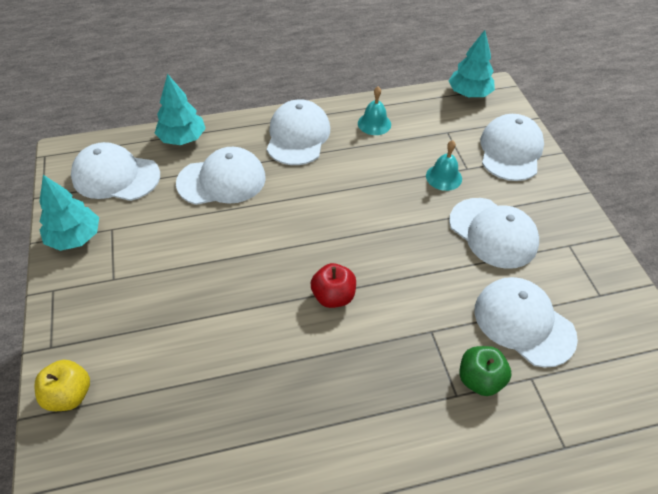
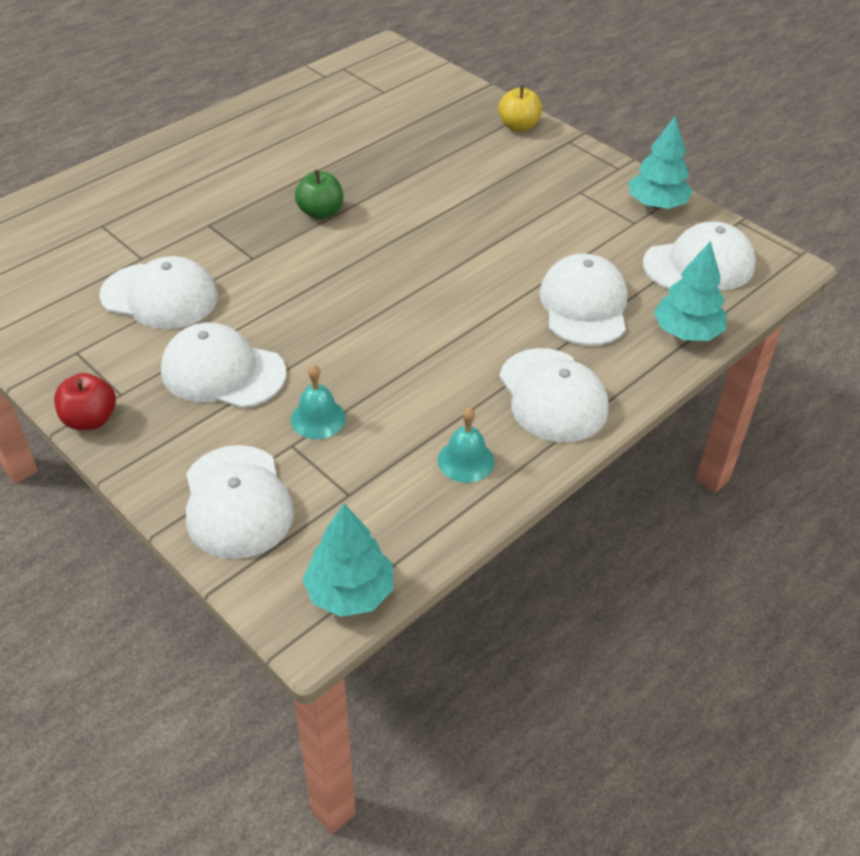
camera: 150 degrees right, 5 degrees down
(222, 180) = (584, 305): white cap -> white cap turned 135 degrees clockwise
(333, 296) = (366, 250): red apple -> red apple (90, 420)
(480, 379) = (191, 241): green apple -> green apple (321, 212)

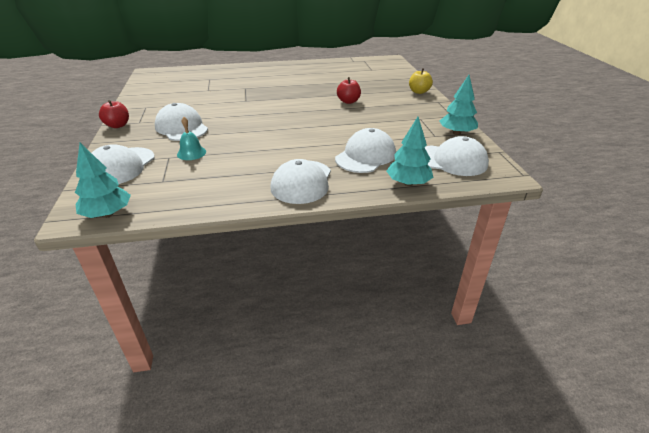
camera: 35 degrees right, 10 degrees down
(160, 296) = (196, 101): white cap -> none
(321, 212) = (292, 95): green apple -> none
(433, 192) = (348, 101): none -> red apple
(466, 460) = (226, 189): turquoise bell -> none

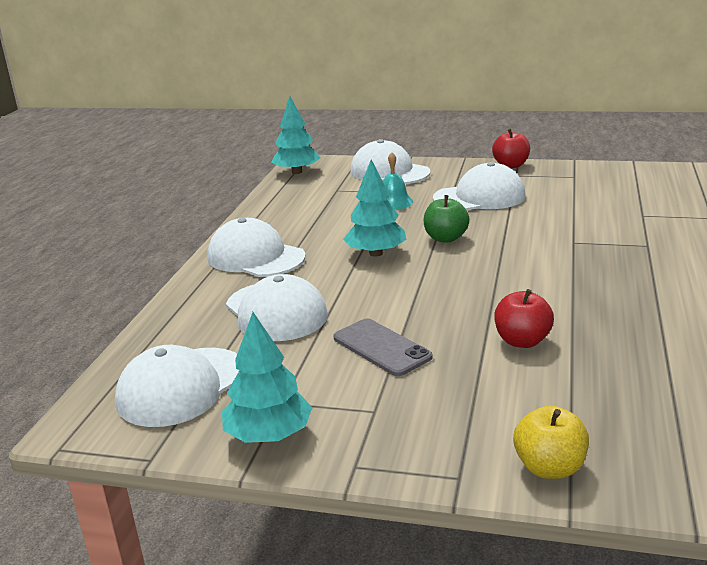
camera: 115 degrees right, 10 degrees down
(250, 128) = (445, 238): none -> green apple
(376, 124) = (381, 347): none -> grey phone
(408, 183) = (169, 327): turquoise tree -> turquoise tree (376, 253)

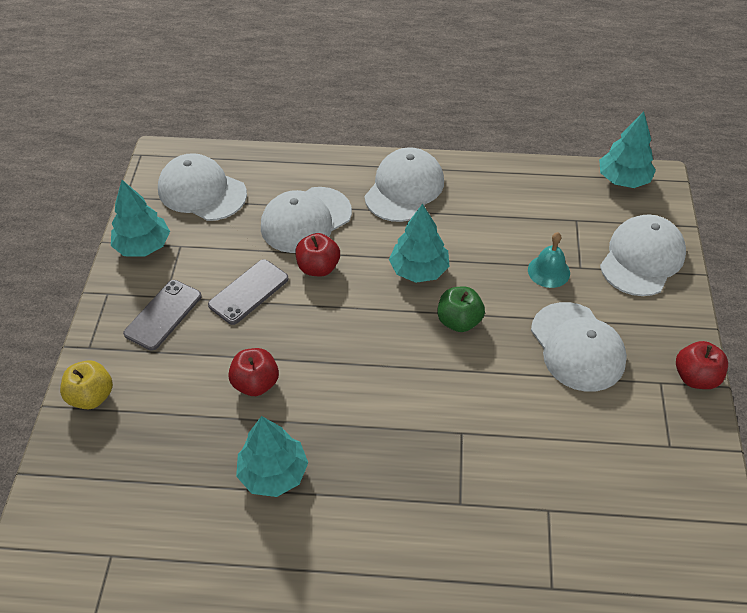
camera: 80 degrees right, 25 degrees up
(355, 304) = (318, 268): none -> red apple
(407, 411) = (163, 315): none -> grey phone
(640, 330) = (273, 473): none -> turquoise tree

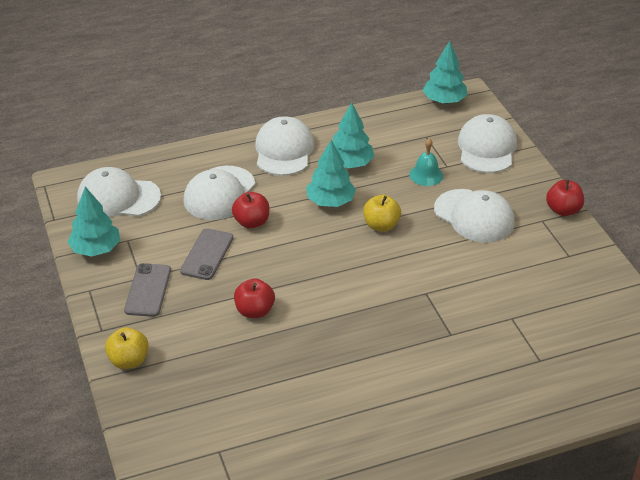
camera: 25 degrees left, 10 degrees down
(273, 473) = (306, 361): turquoise tree -> turquoise tree (350, 164)
(459, 321) = (381, 225): green apple -> yellow apple

